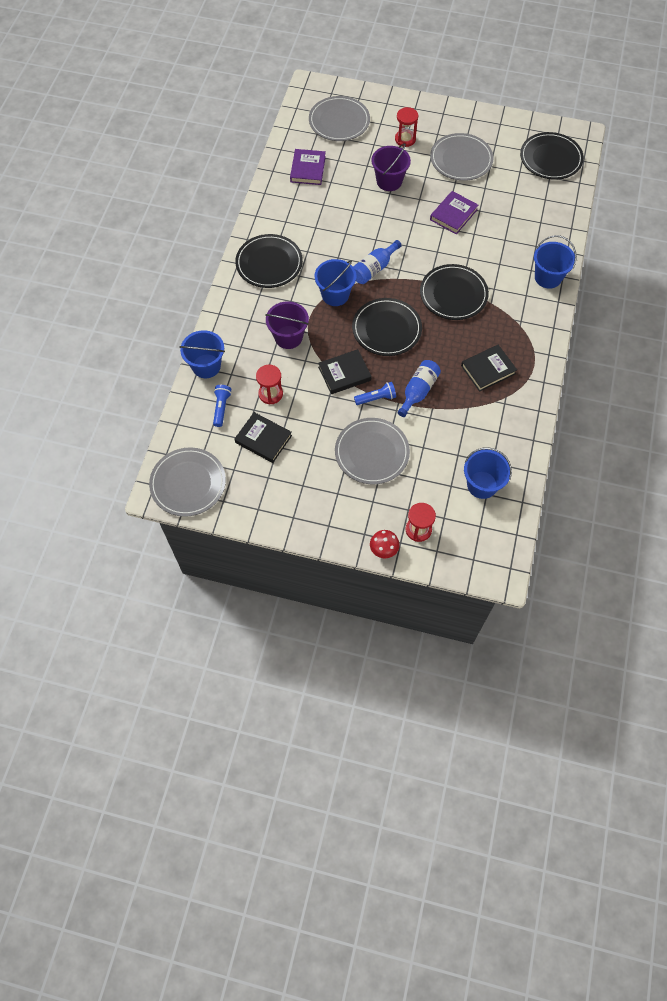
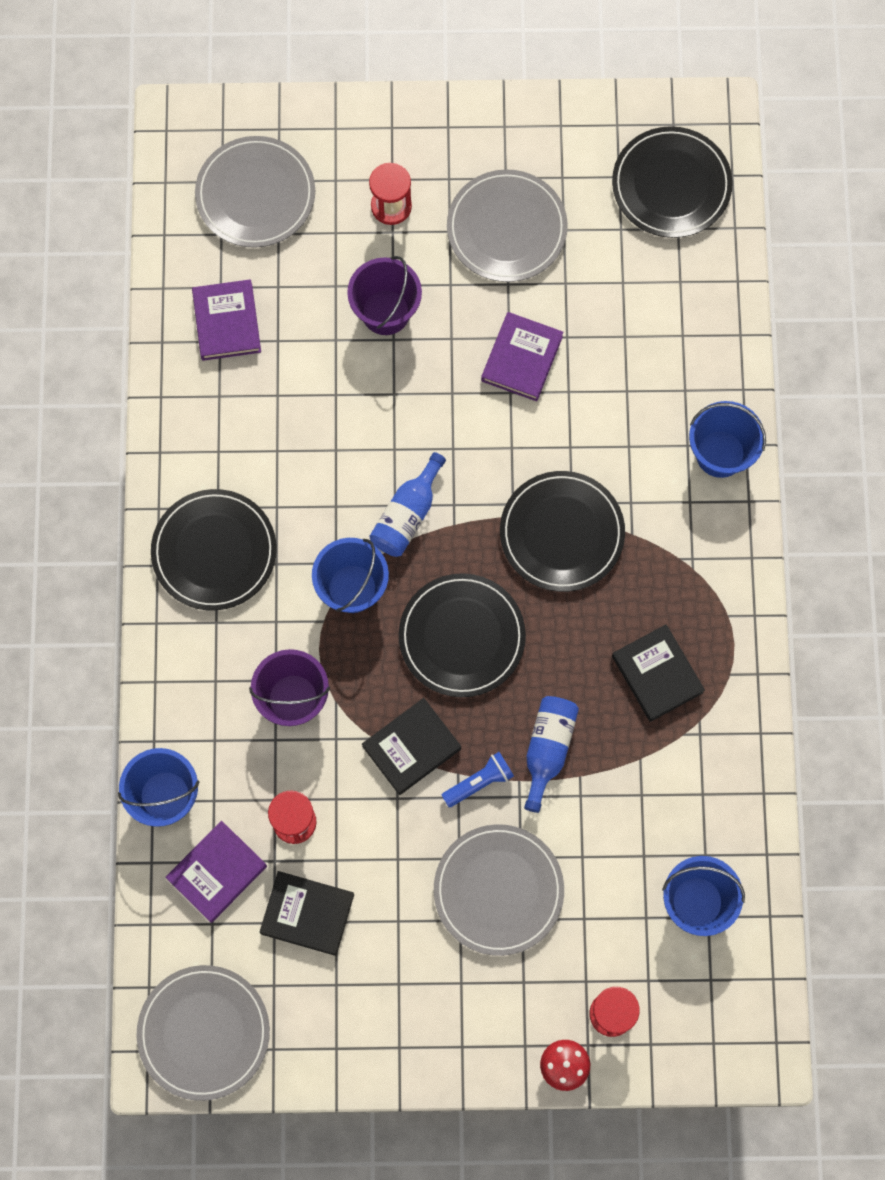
camera: 15 degrees left, 10 degrees up
(221, 408) = (217, 872): blue flashlight -> purple book
(488, 370) = (657, 674): black book -> black book turned 75 degrees counterclockwise

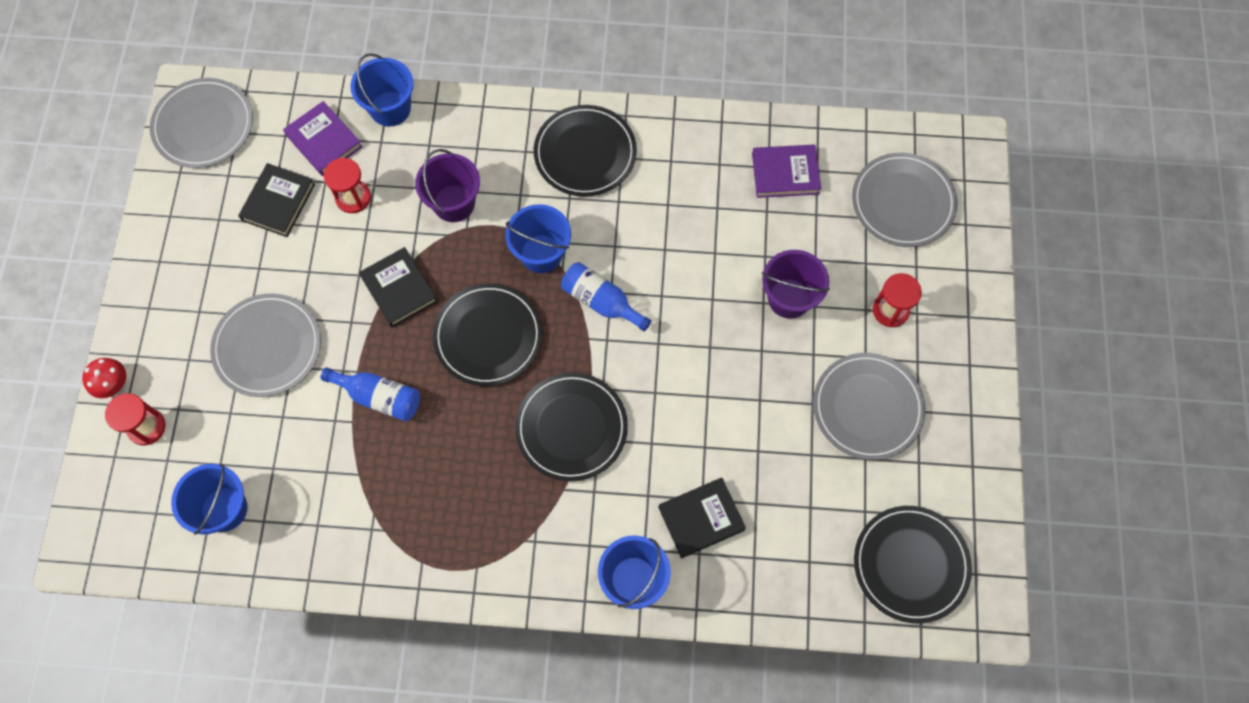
camera: 95 degrees right, 5 degrees down
(479, 782) = (361, 339): blue flashlight -> none
(522, 358) = (739, 409): purple book -> none
(657, 674) = (431, 497): black book -> black book (701, 518)

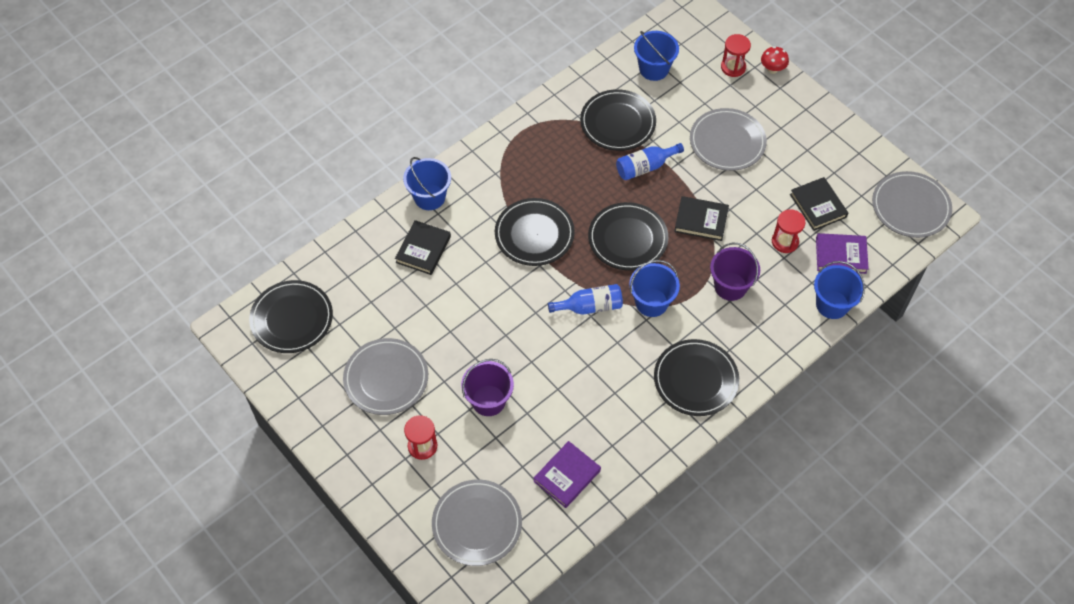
camera: 135 degrees right, 10 degrees down
(342, 478) = (617, 122): none -> black plate

